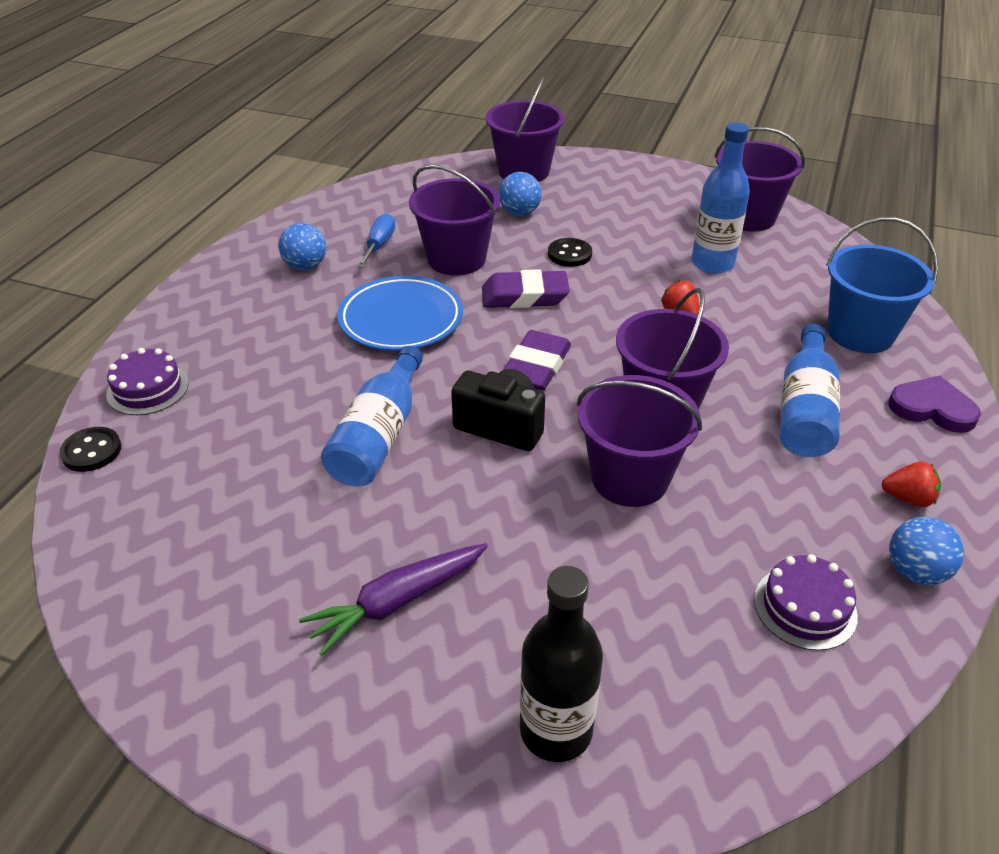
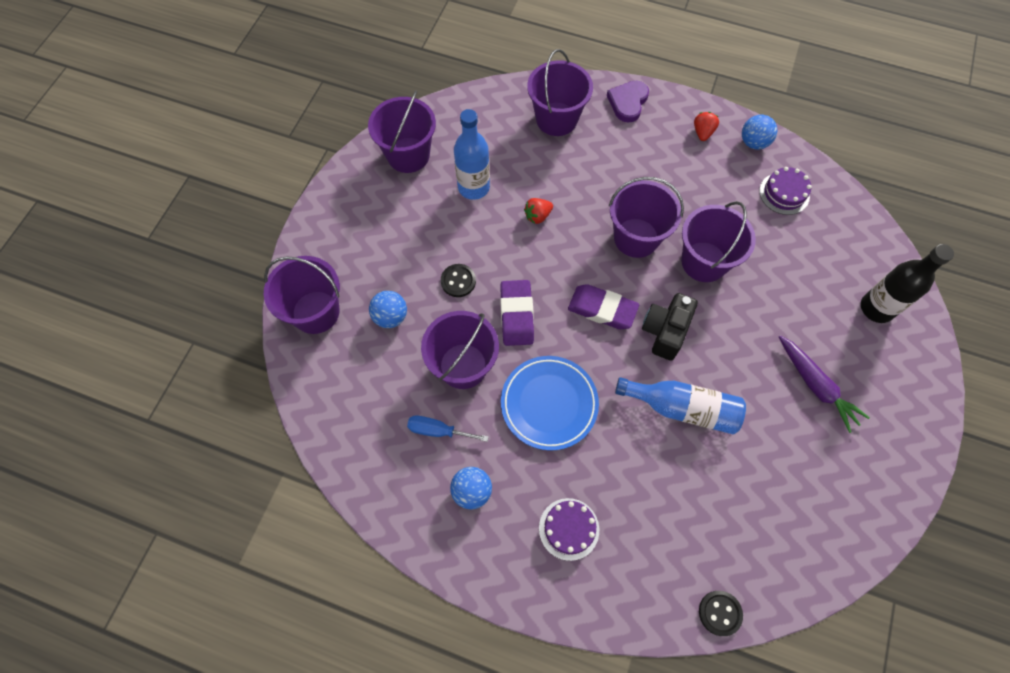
camera: 90 degrees left, 25 degrees up
(148, 389) = (646, 590): purple cake -> purple cake (569, 529)
(804, 410) = (635, 164): blue bottle -> none
(860, 333) = (556, 119): blue bucket -> purple bucket

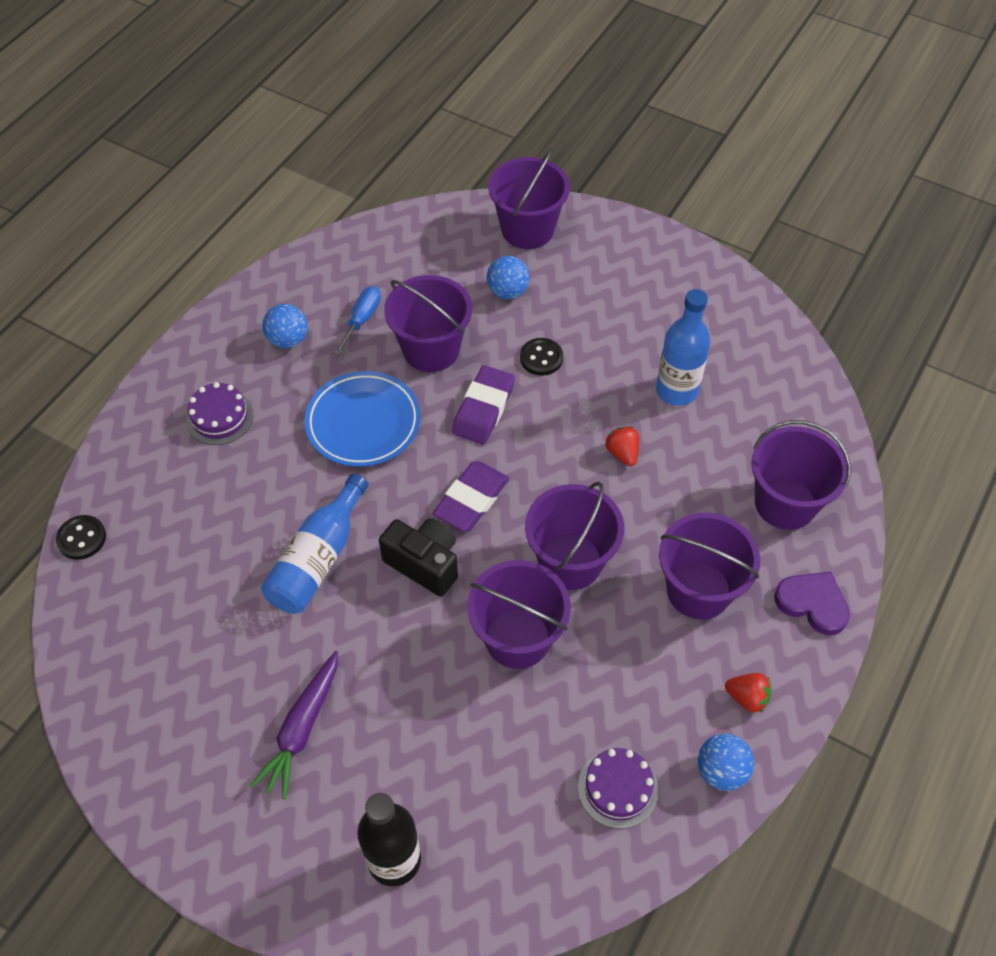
camera: 100 degrees right, 10 degrees down
(408, 155) = (735, 329): purple bucket -> purple bucket (698, 590)
(516, 315) = (483, 409): purple eraser -> purple eraser turned 75 degrees counterclockwise
(815, 385) = (302, 729): purple carrot -> purple carrot turned 45 degrees counterclockwise

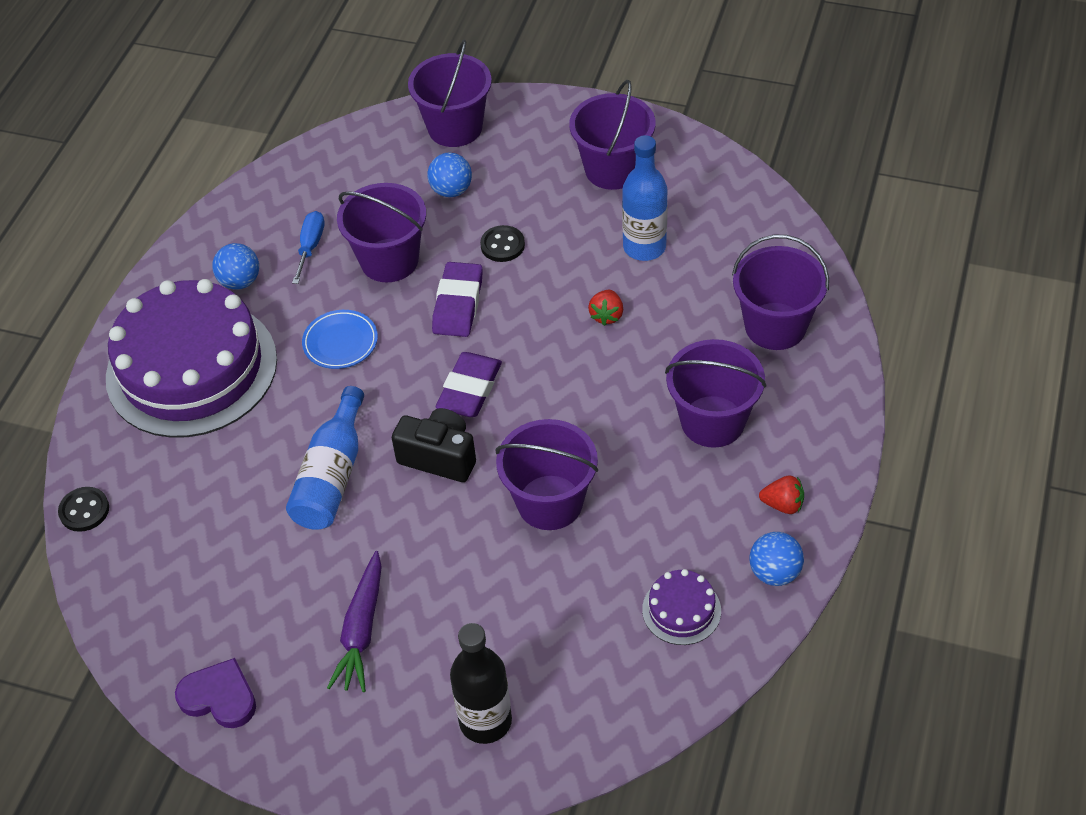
camera: 10 degrees left, 5 degrees down
(219, 417) = (191, 368): purple cake -> purple cake, size x2.46
(363, 423) = (340, 342): blue plate -> blue plate, size x0.64
(570, 561) = (582, 423): purple bucket -> purple bucket (613, 169)
(622, 453) = (606, 315): red strawberry -> red strawberry turned 135 degrees counterclockwise
(812, 603) = (823, 409): purple heart -> purple heart (219, 697)

